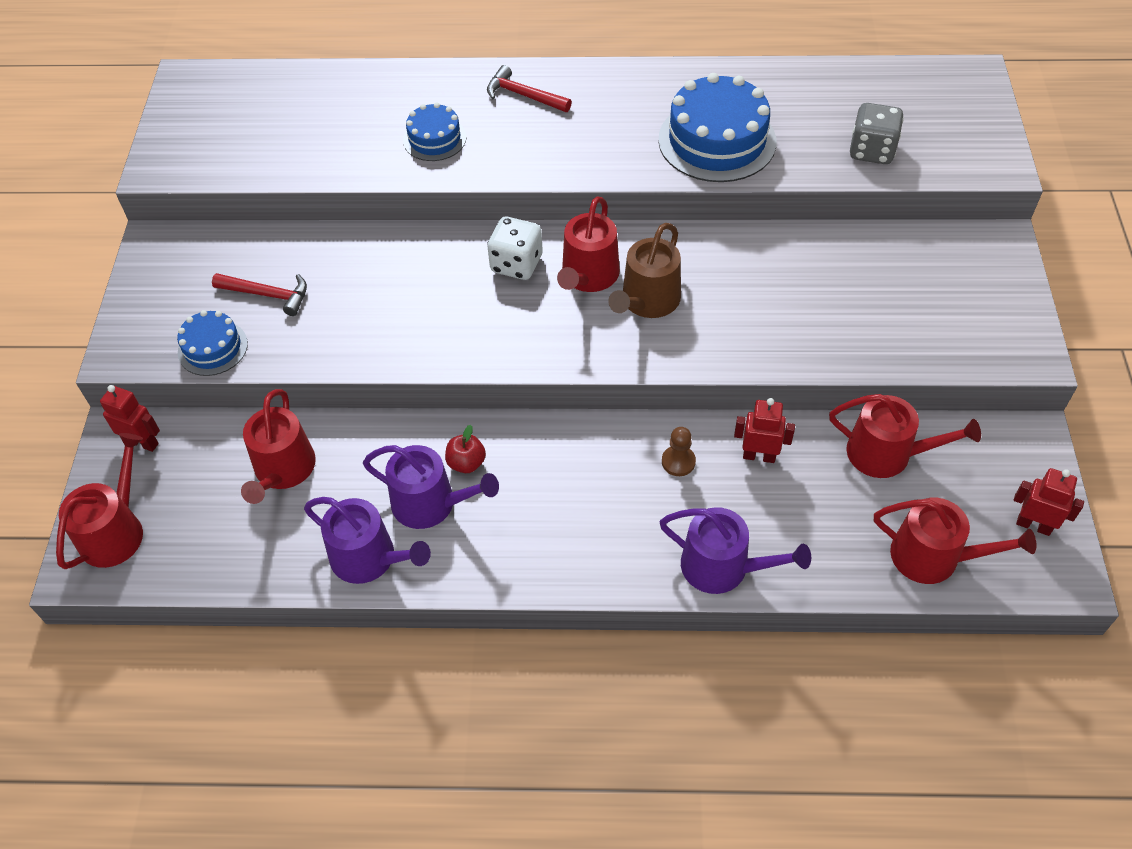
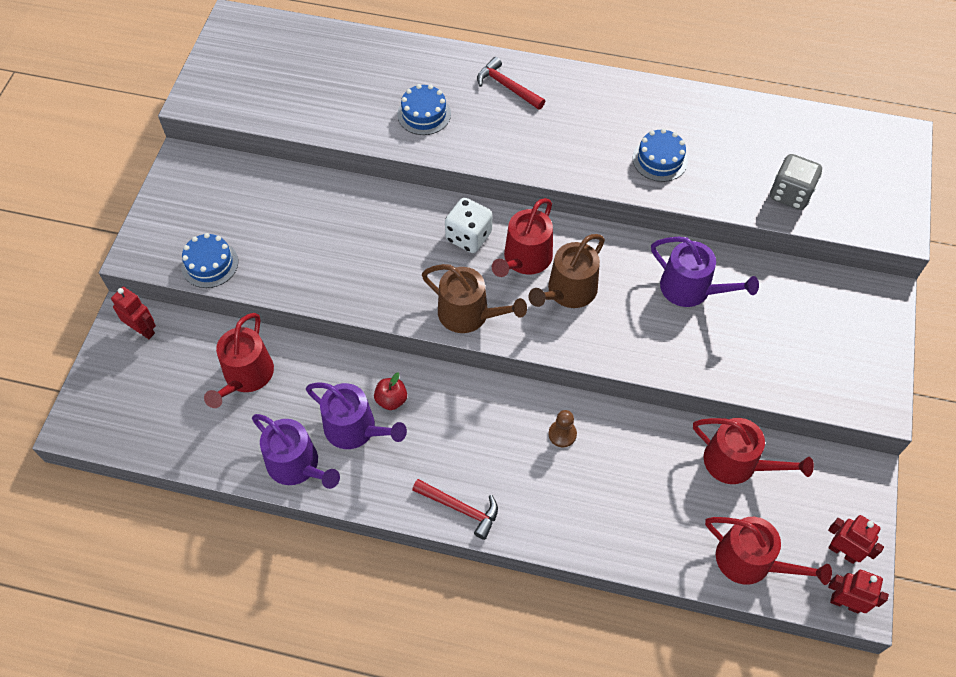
camera: 10 degrees right, 5 degrees up
(116, 530) = (108, 400): red watering can -> none
(267, 295) = (262, 225): red hammer -> red hammer (460, 508)
(539, 346) = (469, 314): none -> brown watering can
(717, 140) = (660, 159): blue cake -> blue cake, size x0.55
(723, 567) = (575, 533): purple watering can -> purple watering can (691, 289)
(759, 456) = (630, 443): red robot -> red robot (845, 603)

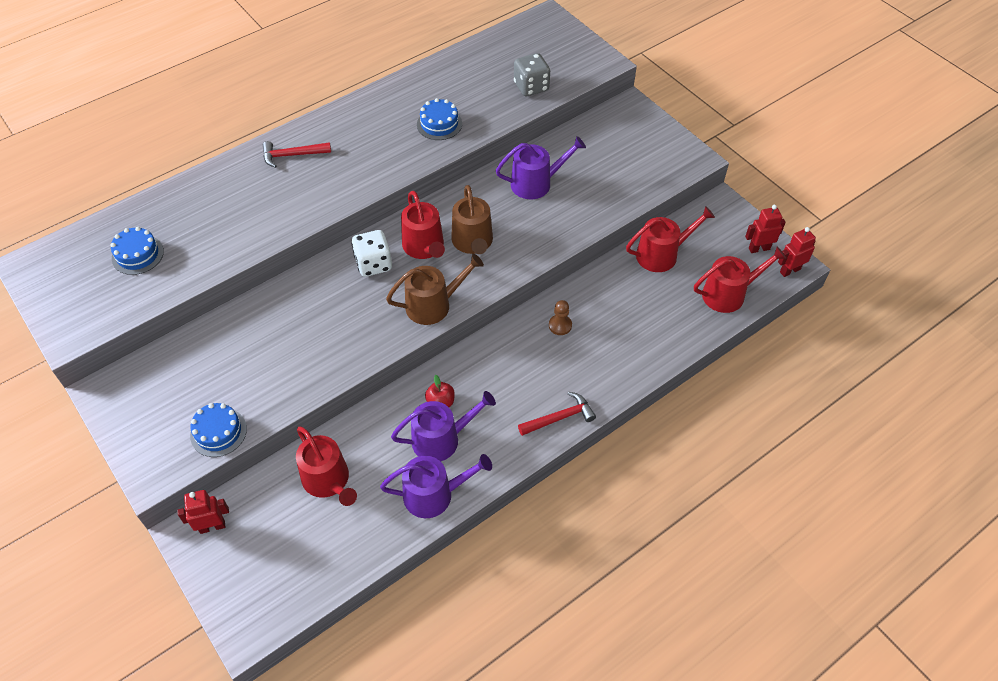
camera: 50 degrees left, 5 degrees down
(424, 114) = (258, 212): blue cake -> blue cake (137, 255)

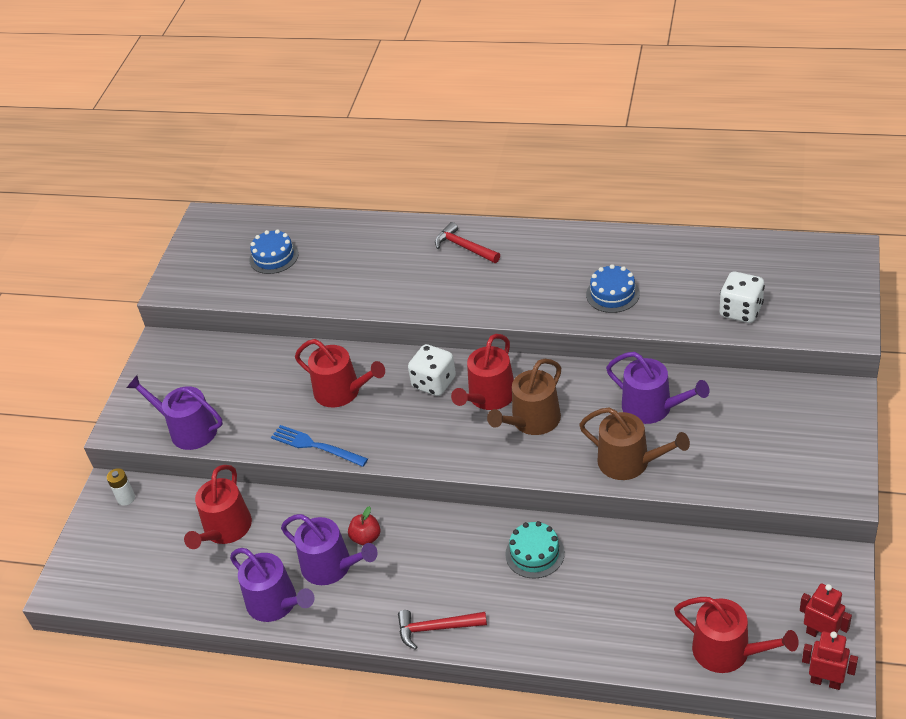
camera: 55 degrees right, 10 degrees down
(212, 526) = (126, 498): red robot -> white battery
(218, 432) = (188, 430): blue cake -> purple watering can
(342, 366) = (316, 446): none -> blue fork
(434, 305) = (437, 450): brown watering can -> brown watering can (630, 462)
(531, 87) = (741, 311): grey dice -> white dice
(559, 418) = (436, 628): red hammer -> red hammer turned 150 degrees clockwise
(560, 325) = (535, 553): brown pawn -> turquoise cake
(662, 254) = (710, 564): red watering can -> red watering can (342, 392)

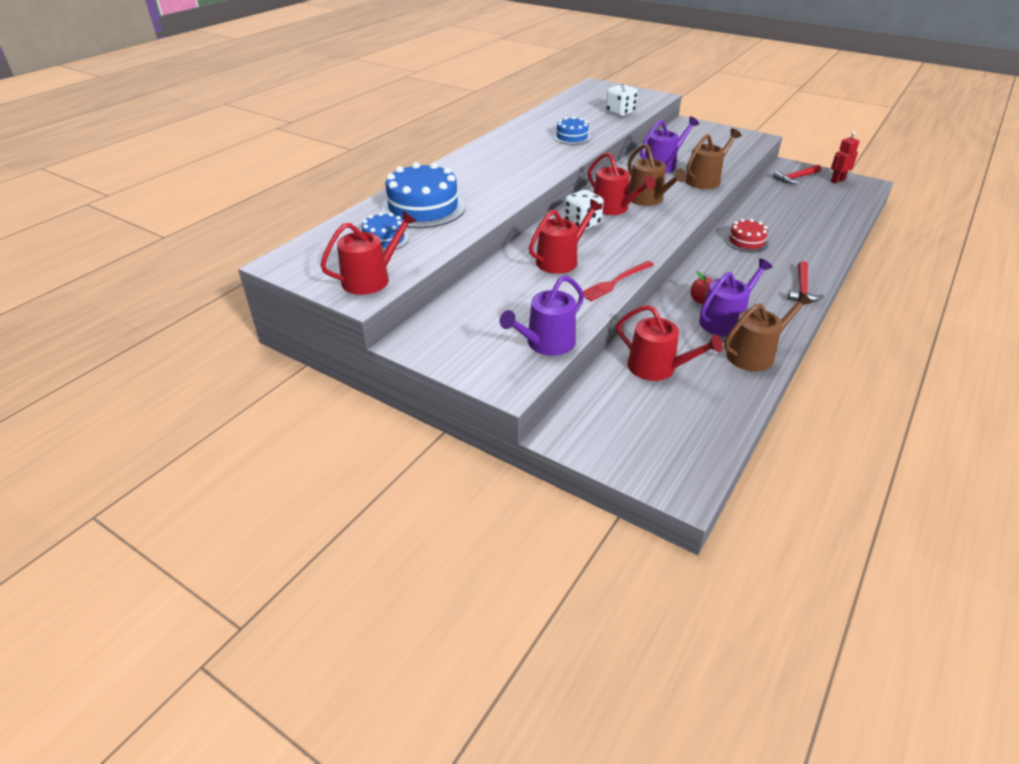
camera: 75 degrees left, 5 degrees down
(126, 498) = (581, 424): white battery -> none
(276, 603) = (755, 354): purple watering can -> brown watering can
(316, 446) = (615, 282): blue fork -> red fork
(349, 254) = (423, 208): none -> blue cake
(464, 247) = (470, 168): red hammer -> red hammer (795, 178)
(535, 553) = (746, 241): turquoise cake -> red cake
(728, 652) = (844, 204): red watering can -> red watering can (371, 279)
(825, 681) = (869, 186): red robot -> none

